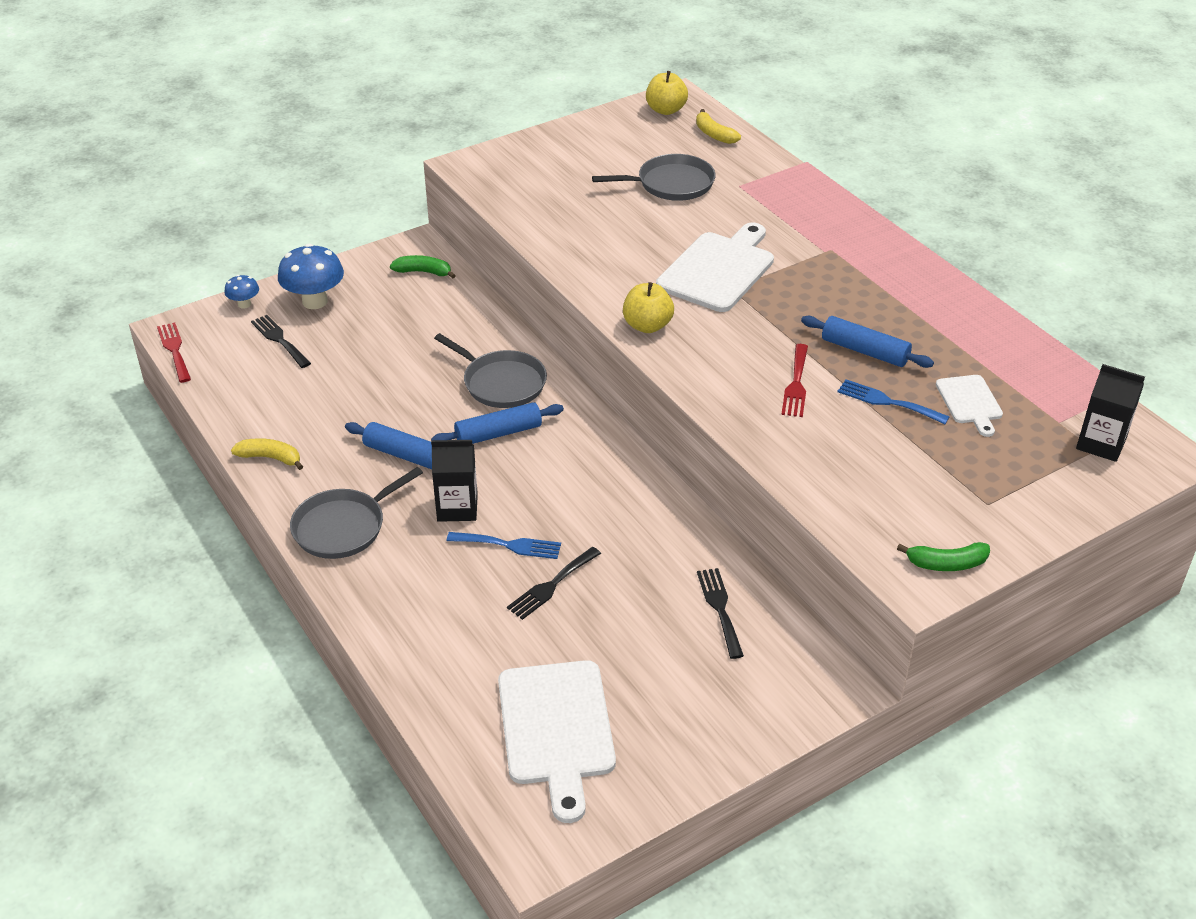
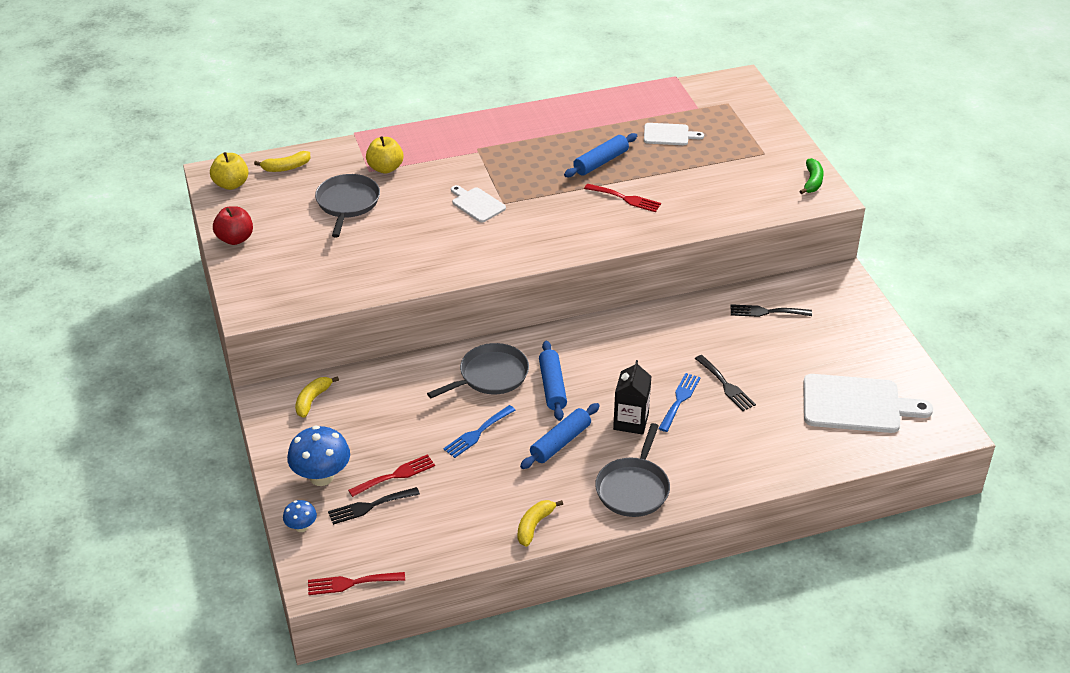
camera: 75 degrees left, 0 degrees up
(327, 347) = (395, 475): none -> red fork
(343, 527) = (633, 488): grey pan -> grey pan turned 45 degrees clockwise
(423, 272) = (312, 400): green banana -> yellow banana
(576, 132) = (235, 239): none -> red apple
(647, 326) = (532, 251): yellow apple -> yellow apple (385, 168)
(718, 269) = (477, 204): white cutting board -> white cutting board, size x0.54
(887, 402) = (657, 166): blue fork -> blue fork (477, 433)
(1101, 443) = (723, 99): black carton -> none

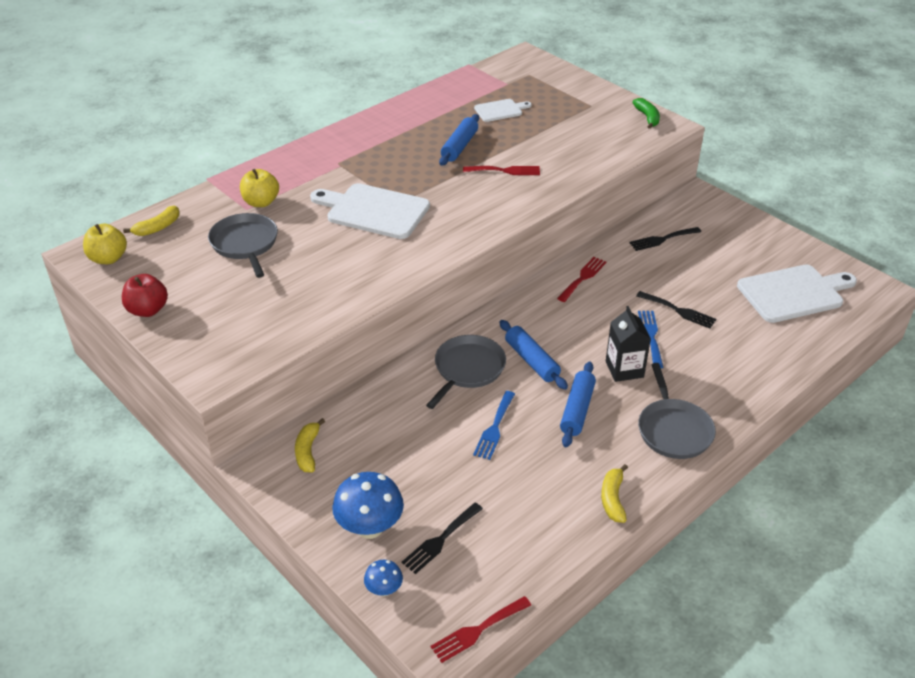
camera: 25 degrees left, 0 degrees up
(395, 475) = (444, 498): red fork -> red fork (583, 278)
(477, 204) = (374, 211): white cutting board -> white cutting board, size x1.85

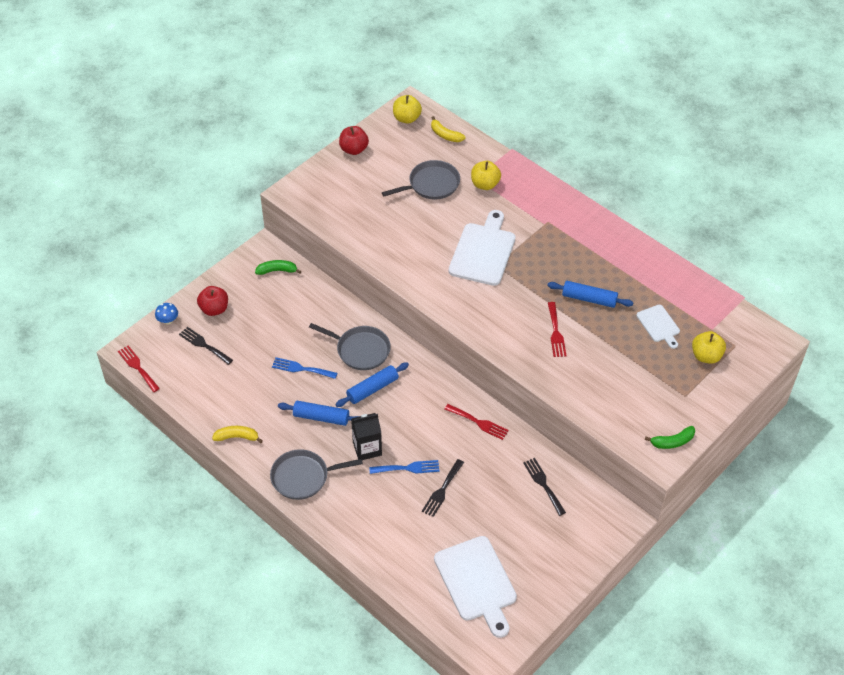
camera: 85 degrees right, 10 degrees up
(308, 451) = (277, 270): yellow banana -> green banana
(370, 527) = (214, 309): blue mushroom -> red apple
(541, 90) = (706, 356): none -> yellow apple

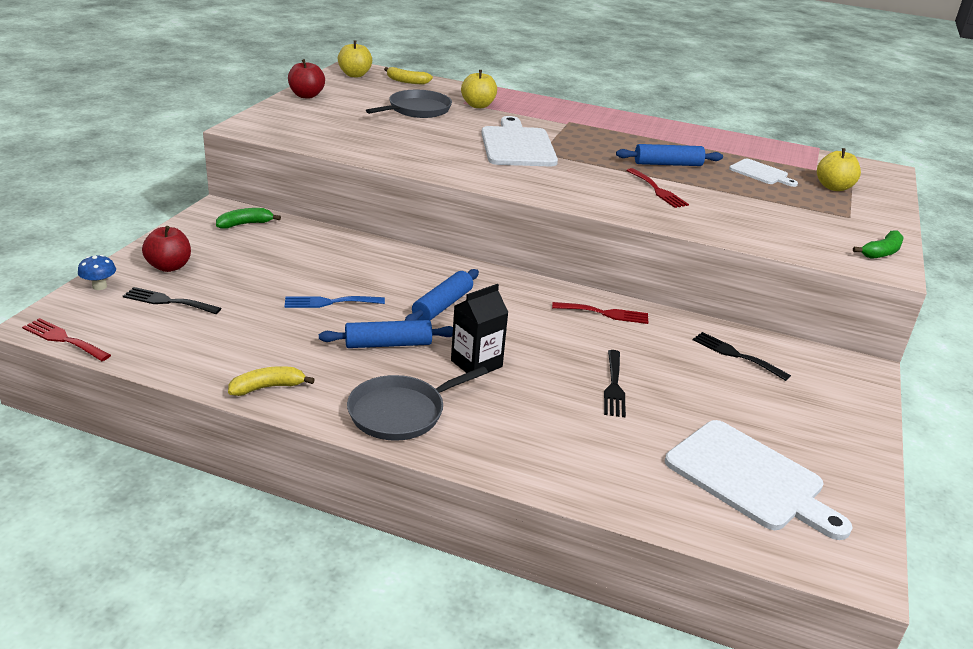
camera: 25 degrees left, 20 degrees down
(360, 350) = (401, 274): grey pan -> none
(408, 468) = (549, 373): blue fork -> none

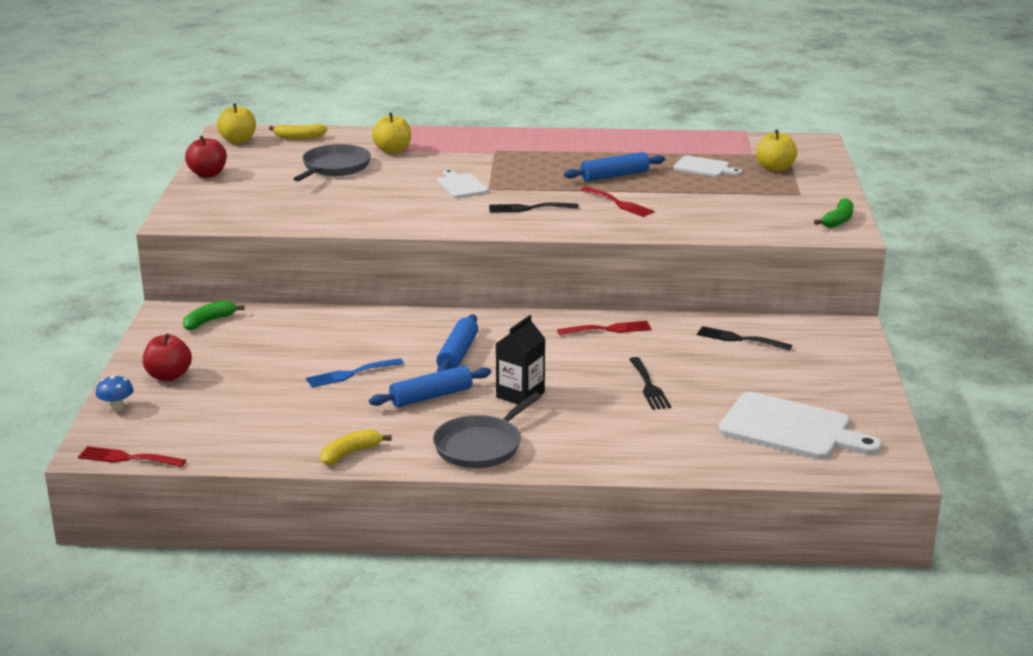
camera: 15 degrees left, 5 degrees down
(168, 301) = (196, 406): black fork -> black fork (528, 208)
(517, 145) = (461, 185): white cutting board -> white cutting board, size x0.54

